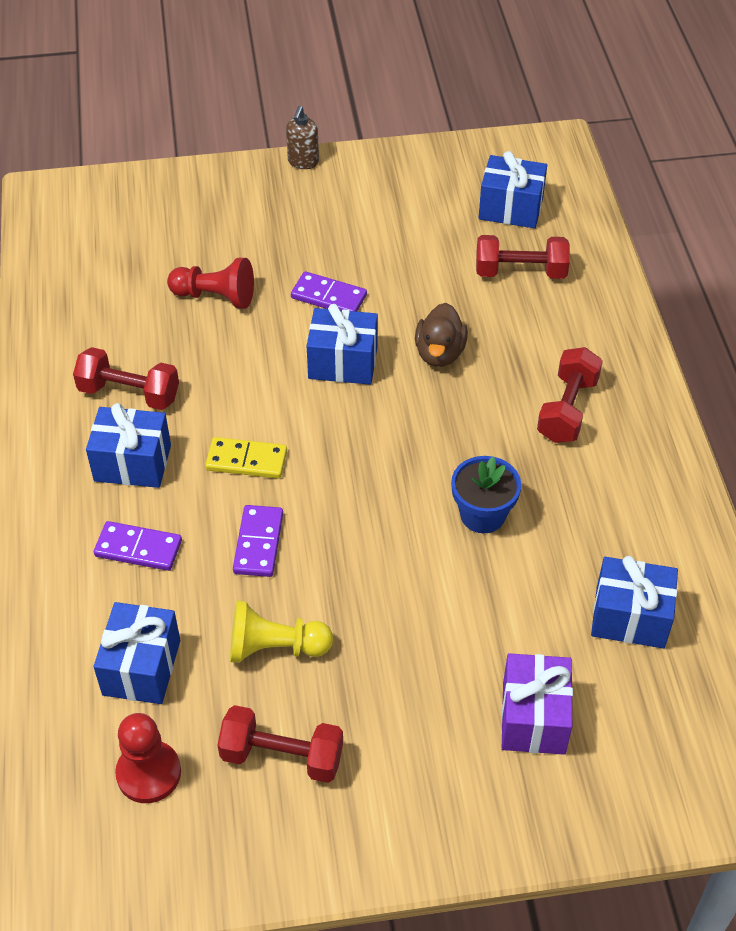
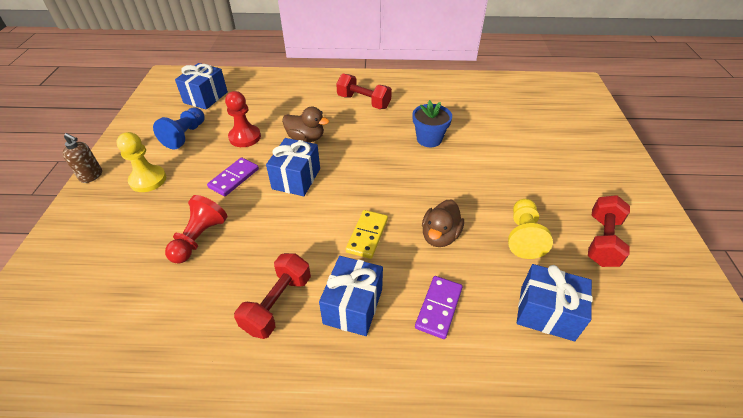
camera: 80 degrees left, 5 degrees down
(149, 773) = (633, 314): red pawn -> red pawn (245, 137)
(258, 543) = (440, 236): purple domino -> brown duck
(307, 215) = (148, 180): none -> yellow pawn
(408, 218) = (185, 135): none -> blue pawn
(520, 272) = (258, 101): red dumbbell -> none
(533, 718) = (557, 141): purple gift -> none
(630, 617) = (495, 104): blue gift -> none

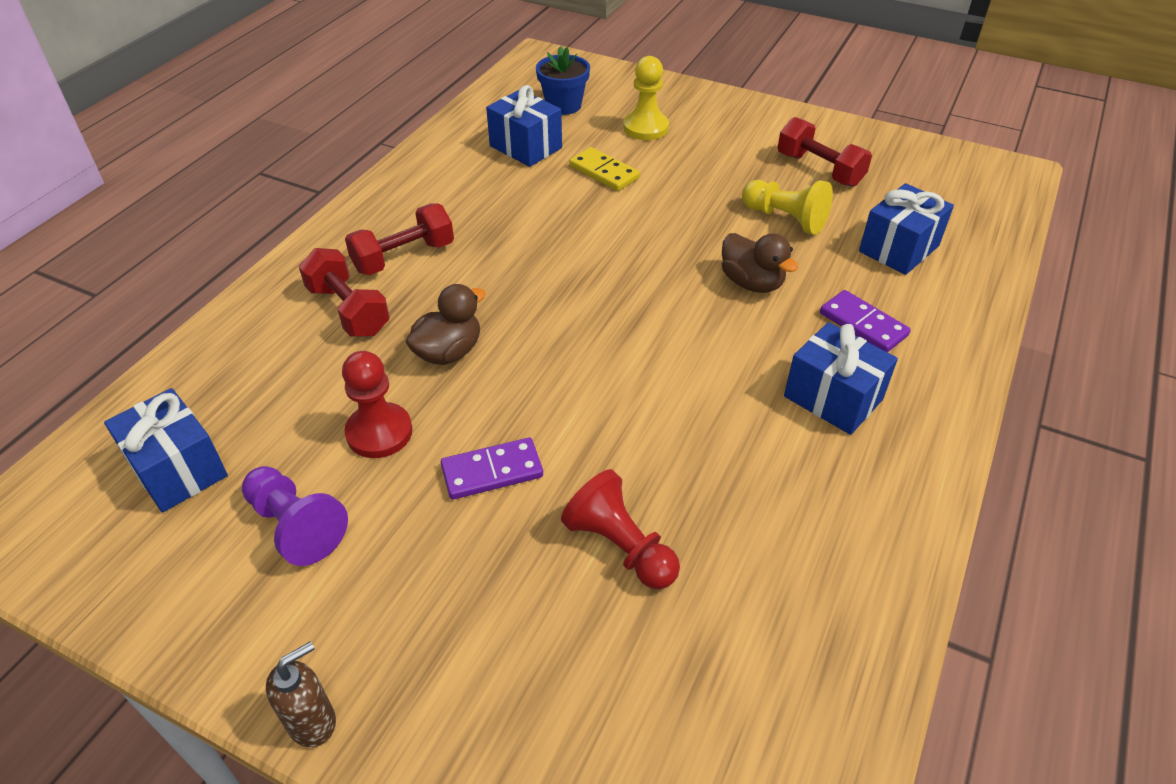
camera: 65 degrees left, 0 degrees up
(148, 180) = (403, 609): yellow pawn -> yellow pawn (645, 128)
(185, 135) = (296, 526): blue pawn -> purple pawn
(234, 178) = (492, 471): purple domino -> purple domino turned 75 degrees counterclockwise
(277, 304) = (800, 474): red dumbbell -> red dumbbell (348, 310)
(296, 178) = (547, 390): blue gift -> blue gift (525, 147)
(367, 235) = (717, 348): yellow domino -> yellow domino (604, 172)
(429, 139) = (556, 224): blue flower pot -> blue flower pot (563, 105)

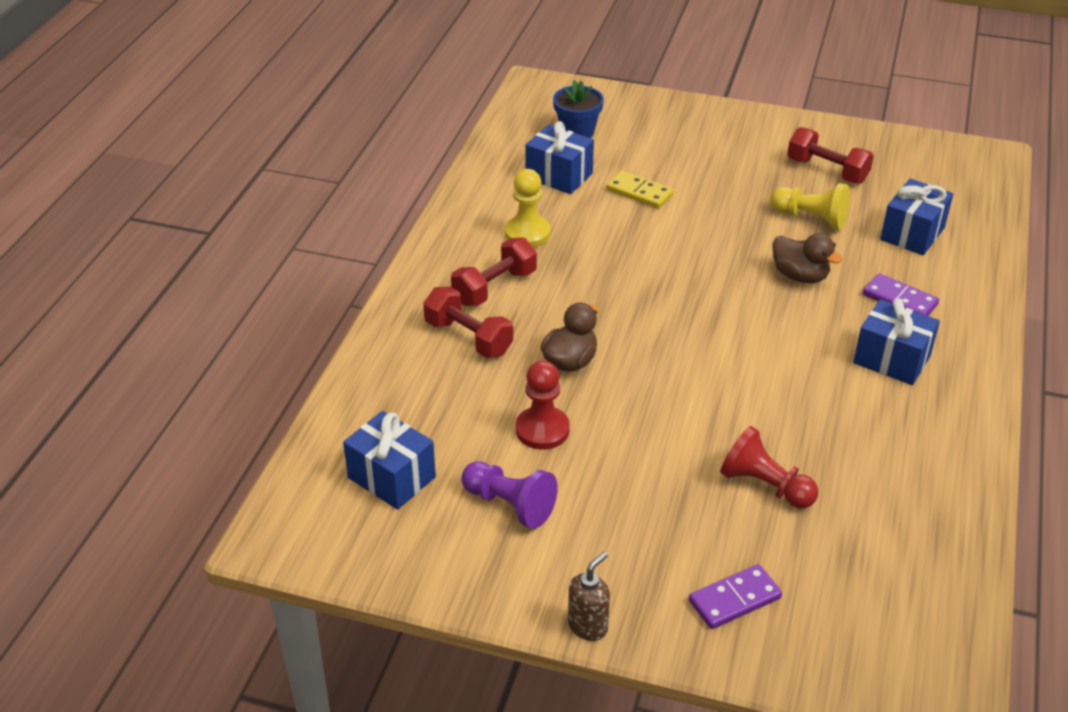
camera: 10 degrees left, 5 degrees down
(492, 471) = (645, 446): purple domino -> purple domino (734, 599)
(645, 128) = (661, 146): yellow pawn -> yellow pawn (527, 233)

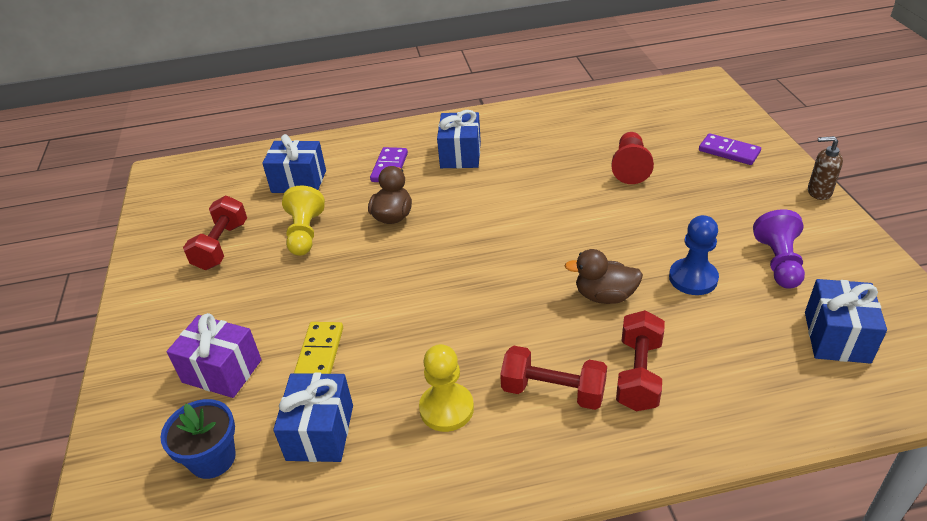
camera: 115 degrees left, 0 degrees up
(542, 430) = (693, 278): red pawn -> blue pawn
(659, 147) = (222, 371): none -> purple gift

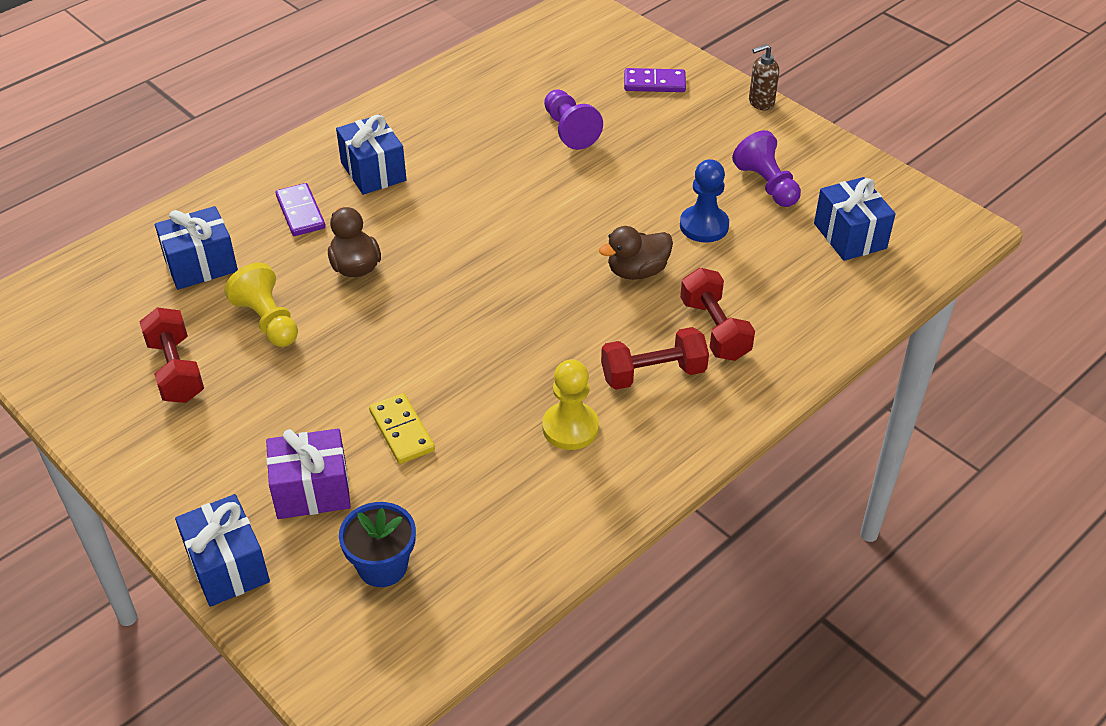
camera: 35 degrees left, 5 degrees up
(320, 432) = (469, 498): blue gift -> blue gift (228, 566)
(630, 167) = (569, 130): red pawn -> purple pawn

